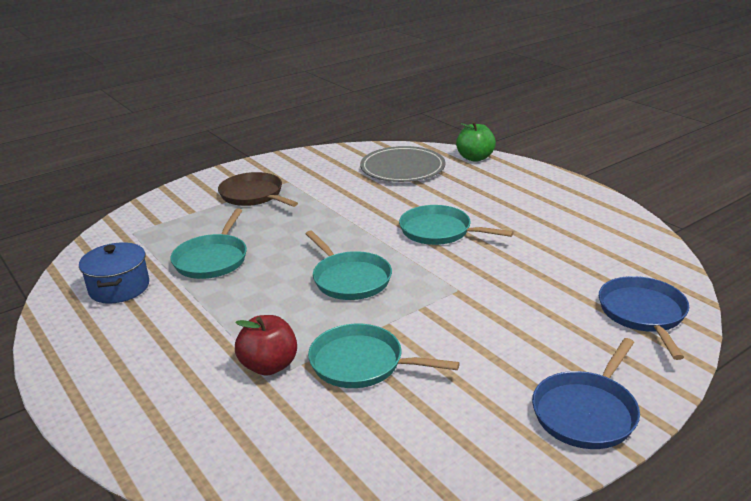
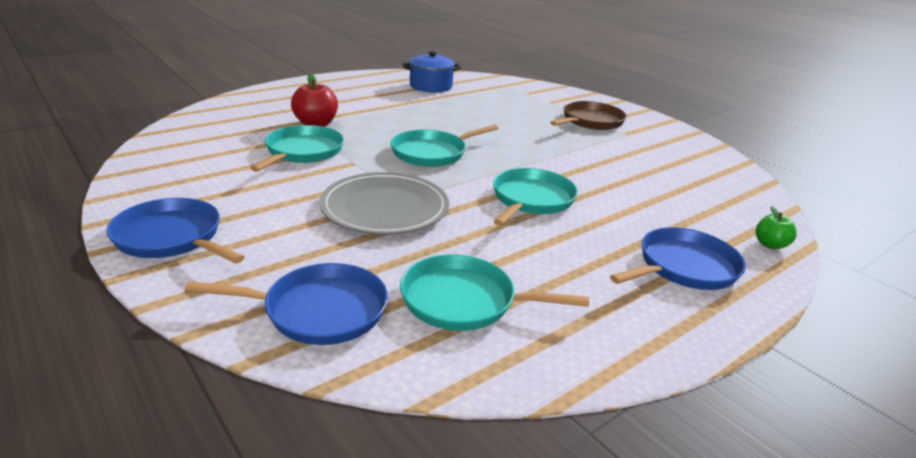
camera: 85 degrees right, 0 degrees up
(212, 259) = (469, 108): turquoise pan -> turquoise pan (463, 301)
(402, 168) = (698, 191): grey plate -> grey plate (385, 208)
(475, 158) = (770, 245): green apple -> green apple, size x0.60
(516, 186) = (684, 267): none -> blue pan

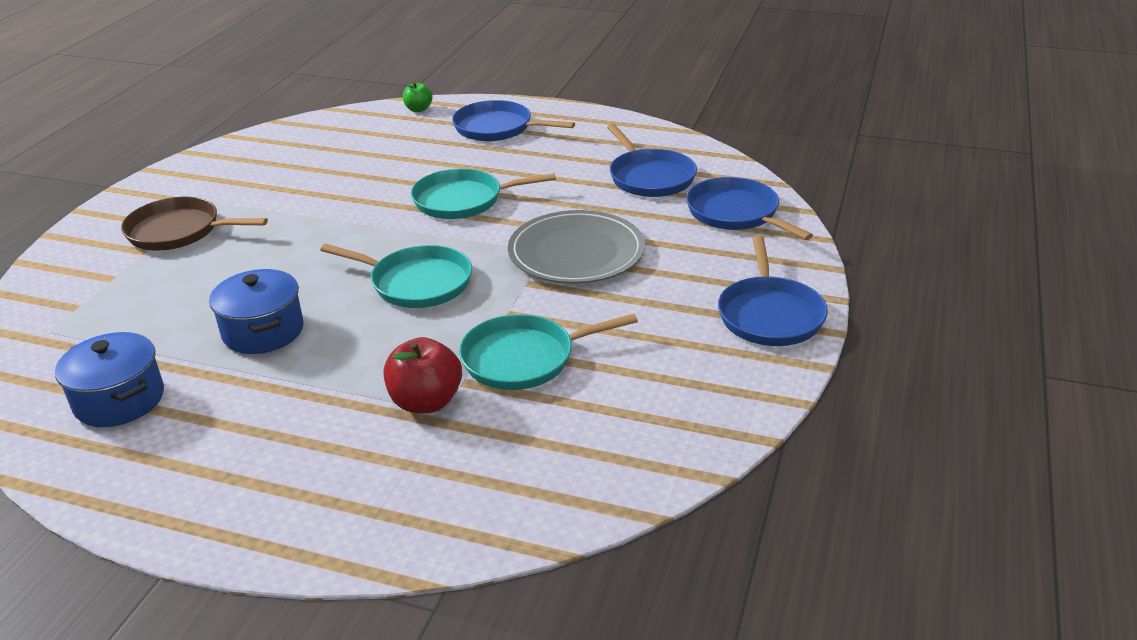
camera: 120 degrees left, 5 degrees up
(443, 114) = (263, 331): none -> blue pot
(463, 301) = (650, 177): turquoise pan -> blue pan

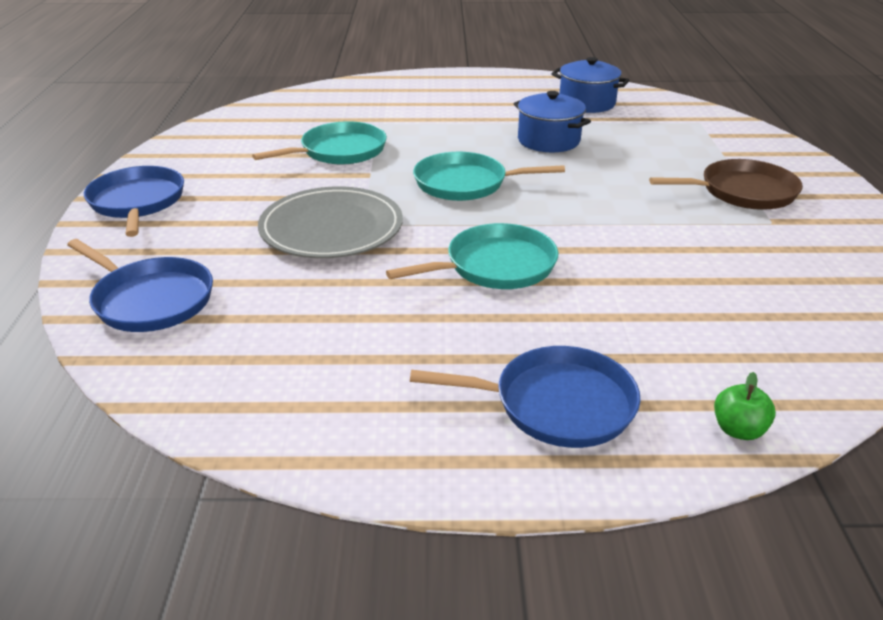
camera: 160 degrees right, 0 degrees up
(426, 402) = (392, 125): red apple -> none
(650, 177) = (268, 339): blue pan -> none

